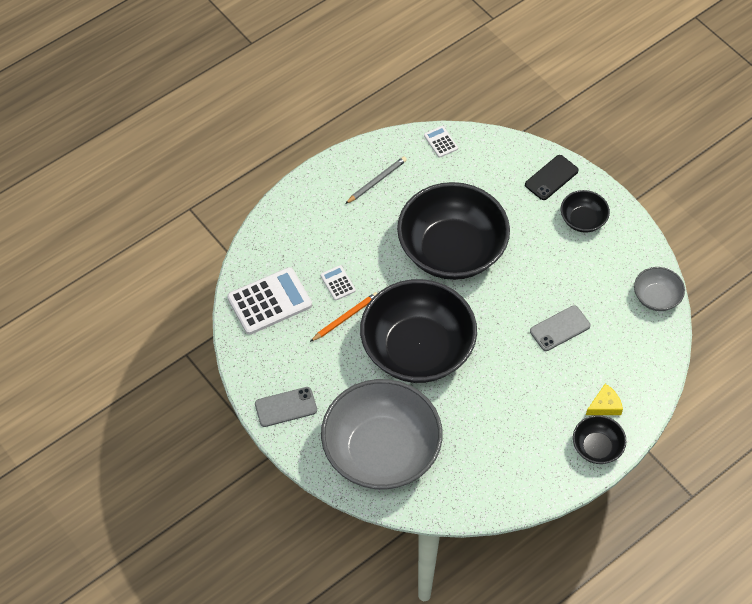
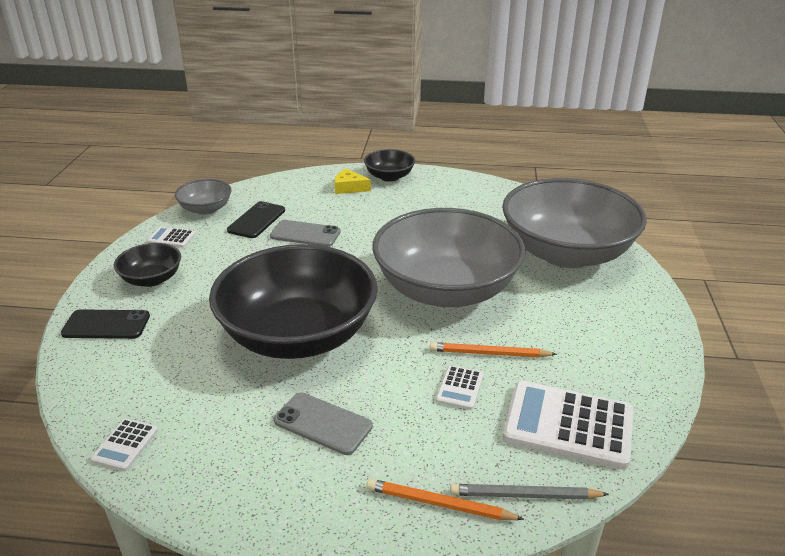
camera: 135 degrees left, 25 degrees down
(286, 407) = (638, 326): grey phone -> grey phone (323, 423)
(288, 219) = (440, 504): none -> orange pencil
(376, 181) = (265, 461): grey pencil -> grey pencil (525, 495)
(417, 349) = (446, 290): black bowl -> grey bowl
(608, 315) = (257, 220): none -> black phone
(629, 256) = (171, 238): none -> white calculator

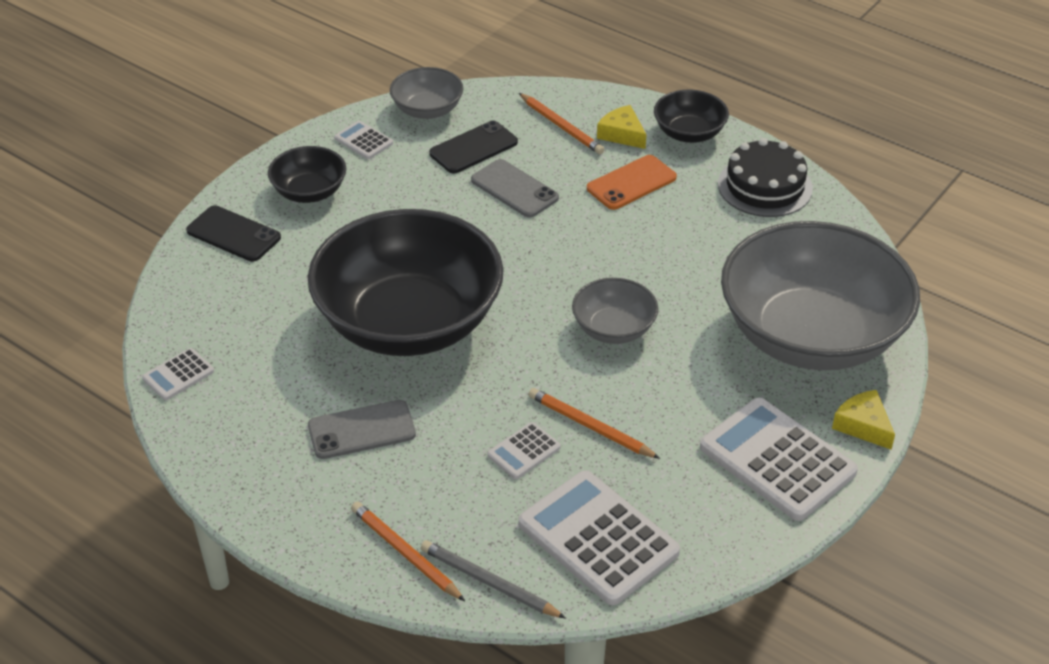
camera: 30 degrees right, 10 degrees up
(306, 194) = (561, 126): none -> orange pencil
(323, 423) = (361, 430): grey phone -> grey phone turned 75 degrees counterclockwise
(379, 209) = (631, 183): none -> orange phone
(446, 290) = (613, 329): grey bowl -> grey bowl, size x0.45
(459, 189) = (765, 186): none -> black cake
(624, 327) = (777, 460): none -> white calculator
(648, 289) = (863, 425): none -> yellow cheese

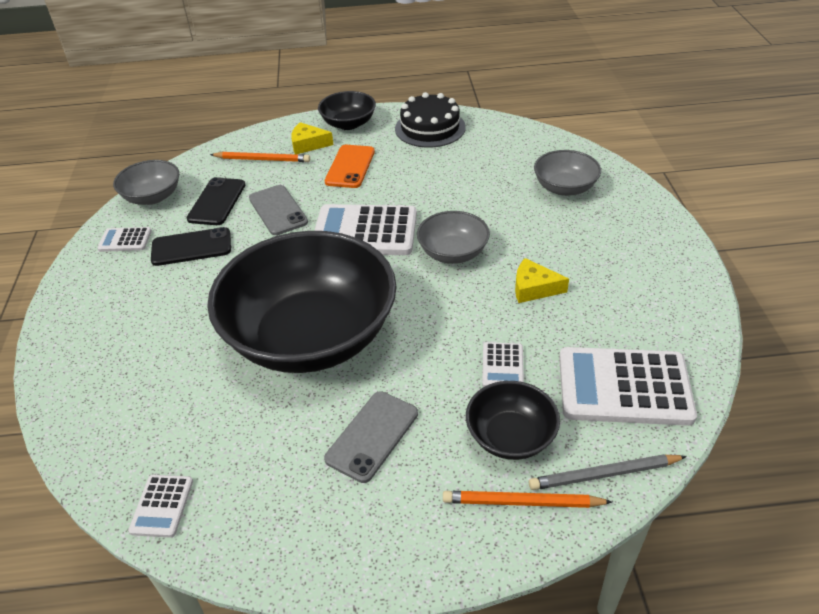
camera: 40 degrees left, 0 degrees up
(233, 234) = (87, 363): black phone -> black phone (191, 247)
(309, 192) = (120, 296): black bowl -> black bowl (510, 436)
(514, 189) = (278, 210): grey phone -> grey phone turned 60 degrees clockwise
(590, 426) = (521, 320): orange pencil -> none
(777, 460) = (646, 264): white calculator -> white calculator (365, 231)
(811, 335) = (564, 188): grey bowl -> grey bowl, size x0.45
(863, 425) = (658, 216): yellow cheese -> yellow cheese (534, 288)

